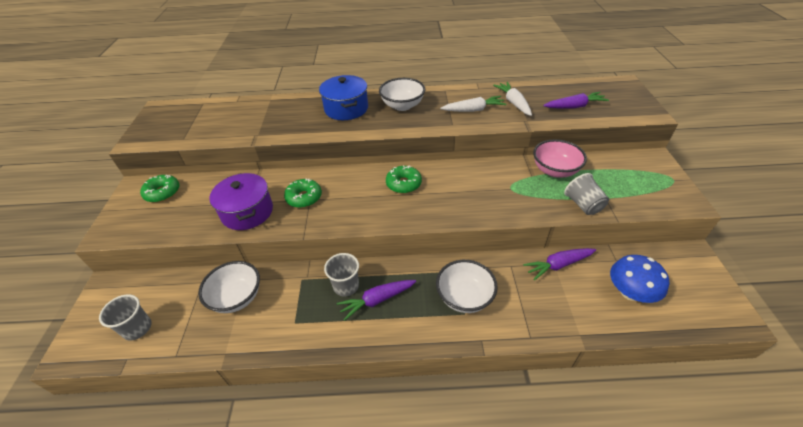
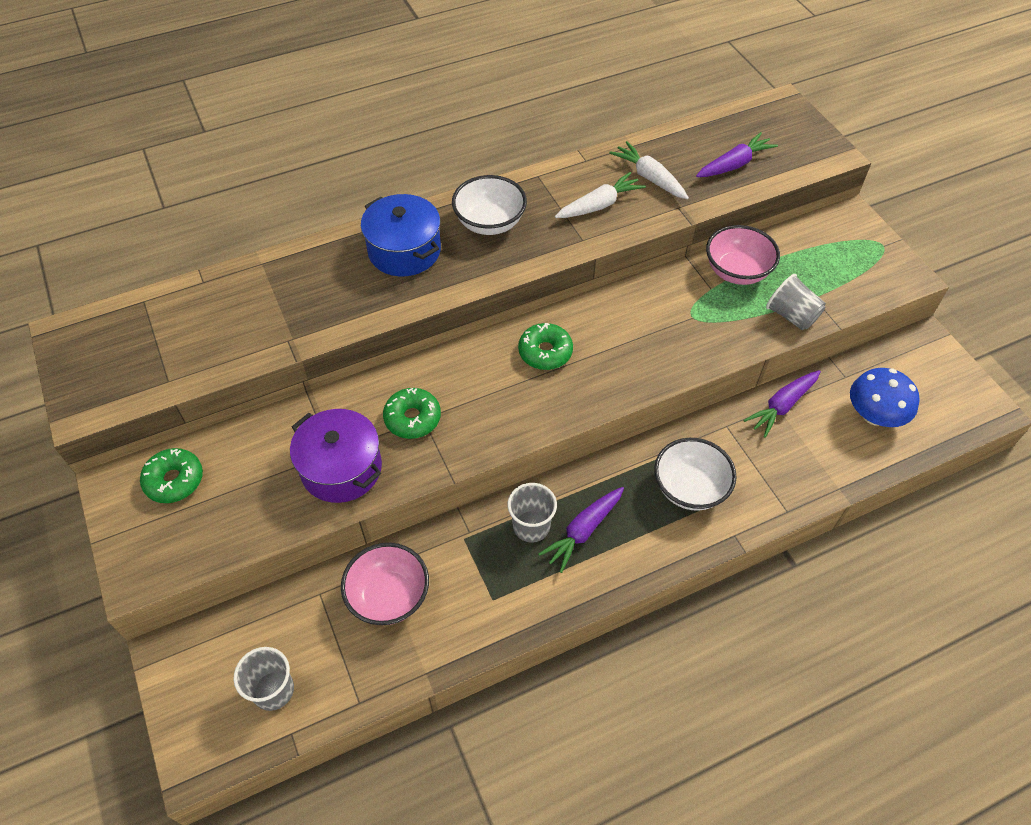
camera: 25 degrees left, 10 degrees up
(237, 297) = (389, 596): white bowl -> pink bowl

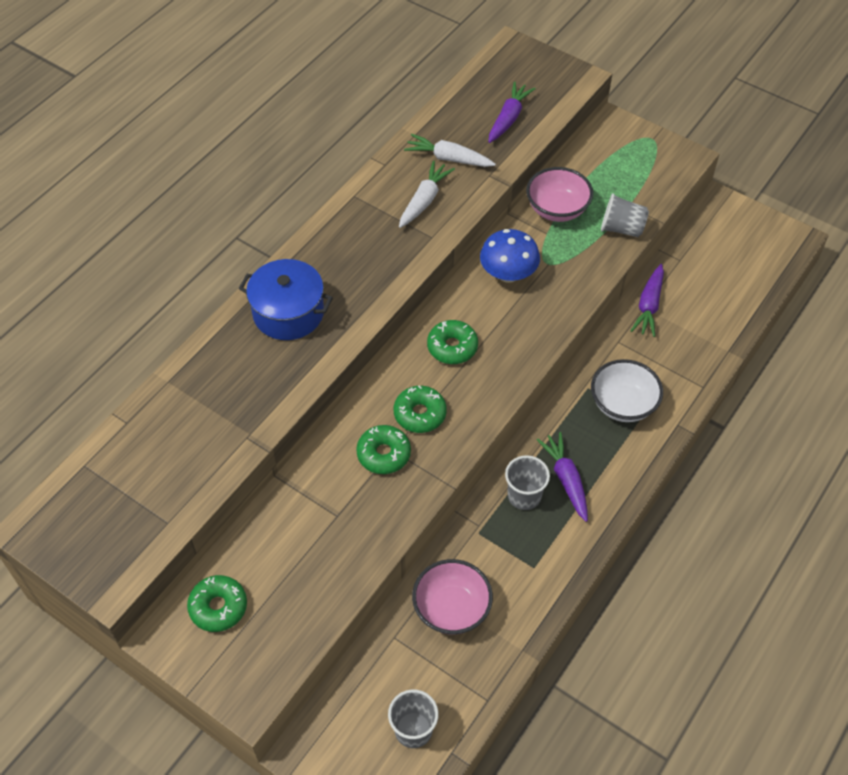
camera: 30 degrees left, 0 degrees up
(341, 468) = (355, 524): purple pot -> none
(471, 398) = (420, 414): none -> green donut
(490, 223) = (344, 256): white bowl -> none
(583, 531) = (566, 479): purple carrot -> purple carrot turned 150 degrees clockwise
(874, 415) = (718, 281): blue mushroom -> blue mushroom (508, 274)

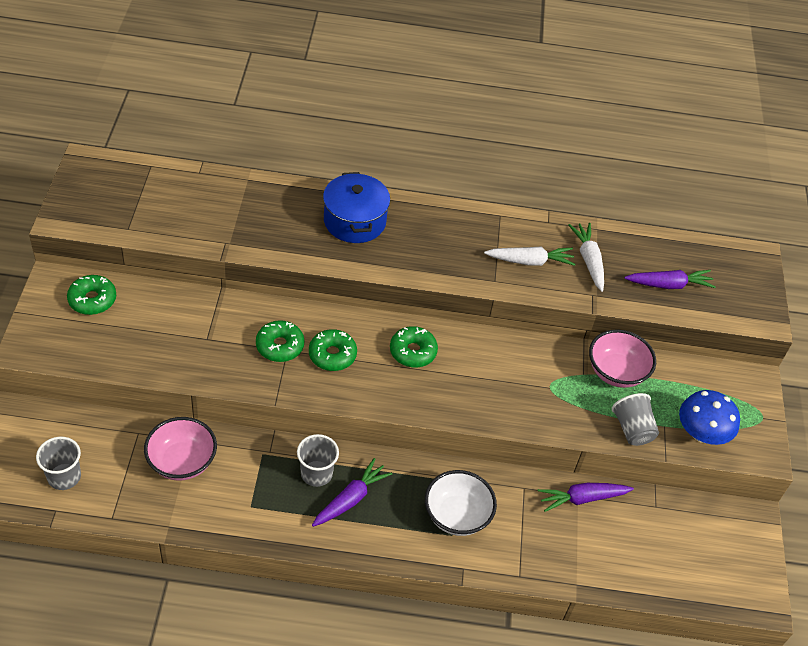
camera: 55 degrees right, 5 degrees down
(508, 274) = (517, 362): blue mushroom -> blue mushroom (701, 433)

